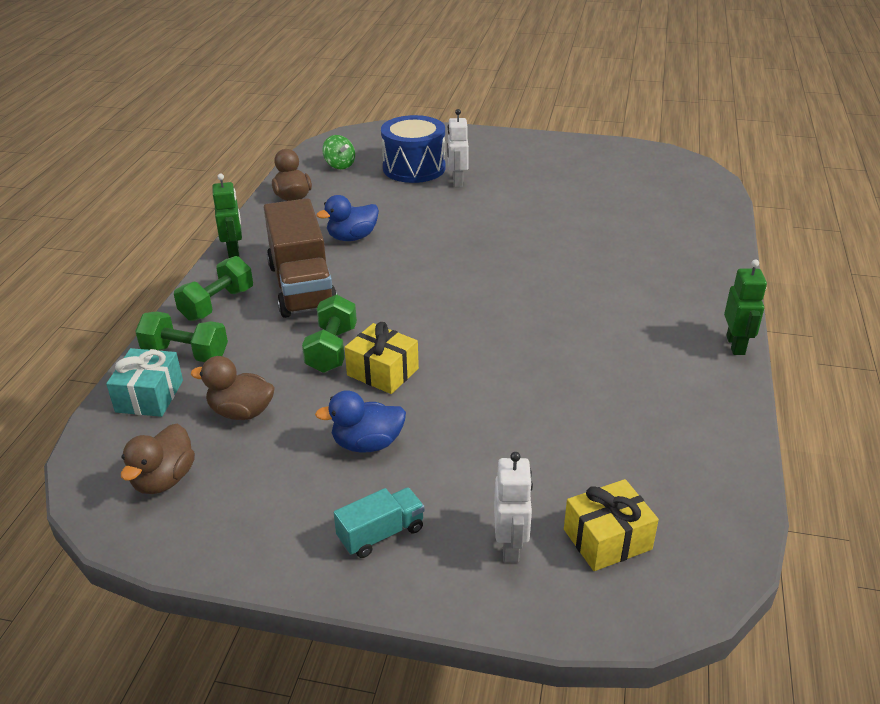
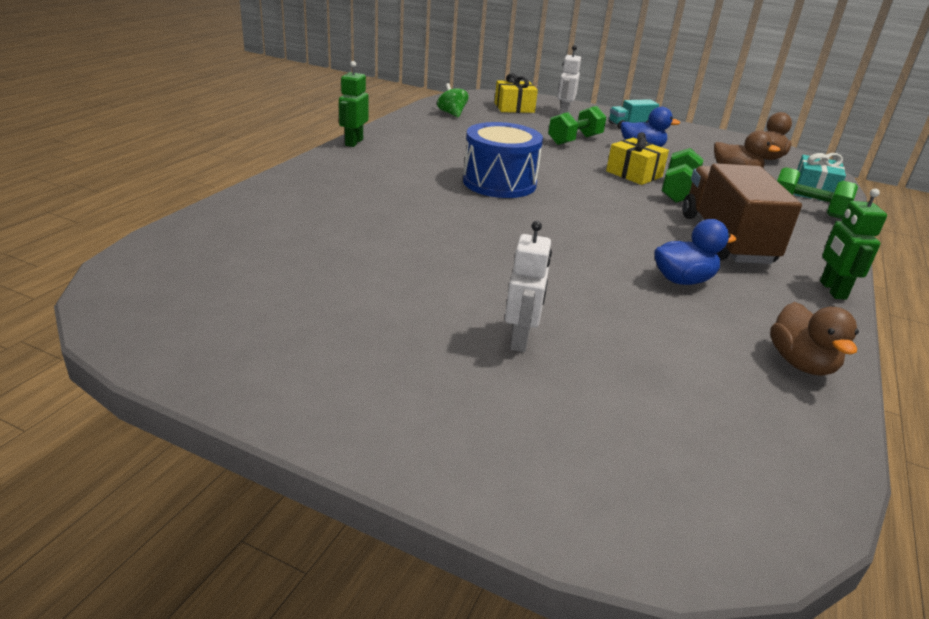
camera: 170 degrees left, 5 degrees down
(217, 304) = (807, 239): green dumbbell -> green dumbbell (575, 140)
(339, 165) = (743, 427): green spinning top -> green spinning top (452, 114)
(414, 168) = (592, 386): blue drum -> blue drum (499, 183)

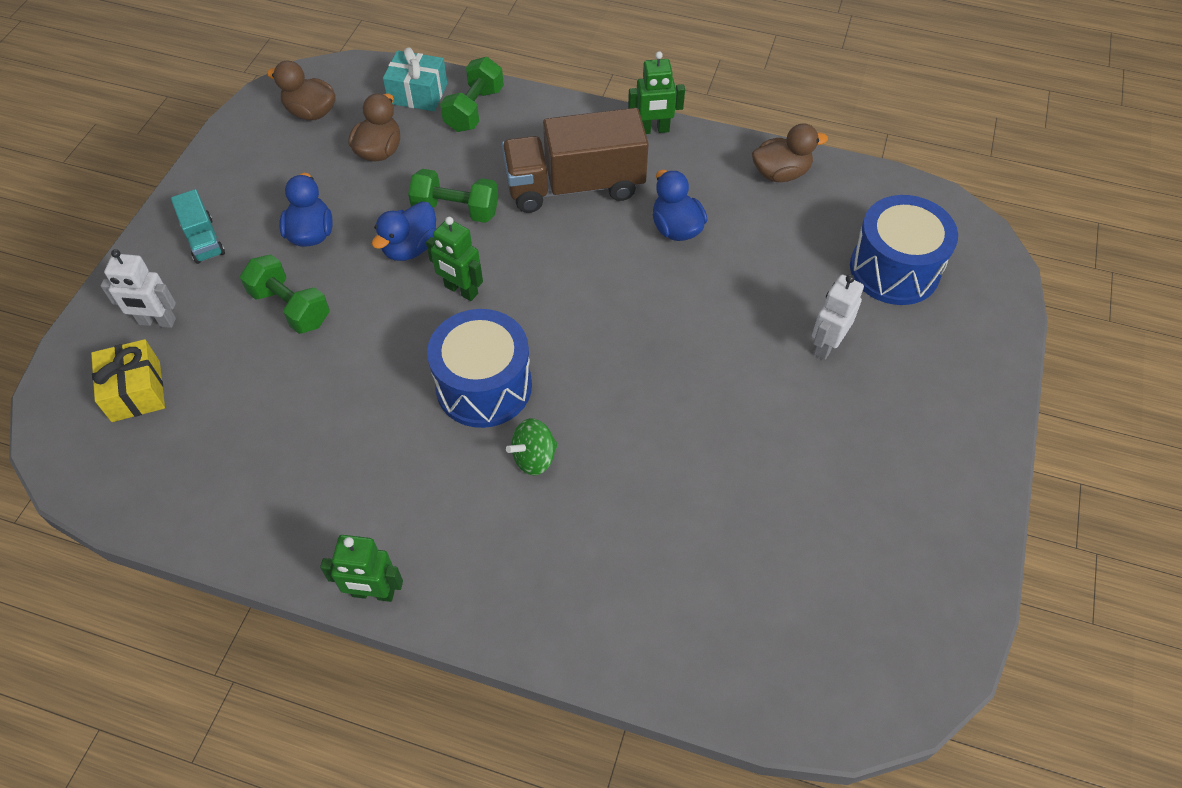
camera: 95 degrees left, 25 degrees up
(452, 114) = (189, 478): green spinning top -> green spinning top (534, 457)
(520, 339) = (826, 345): white robot -> white robot turned 60 degrees counterclockwise
(592, 185) = (461, 290): none -> green robot
(634, 174) = (410, 248): yellow gift -> blue duck
(645, 422) = (894, 269): none -> blue drum

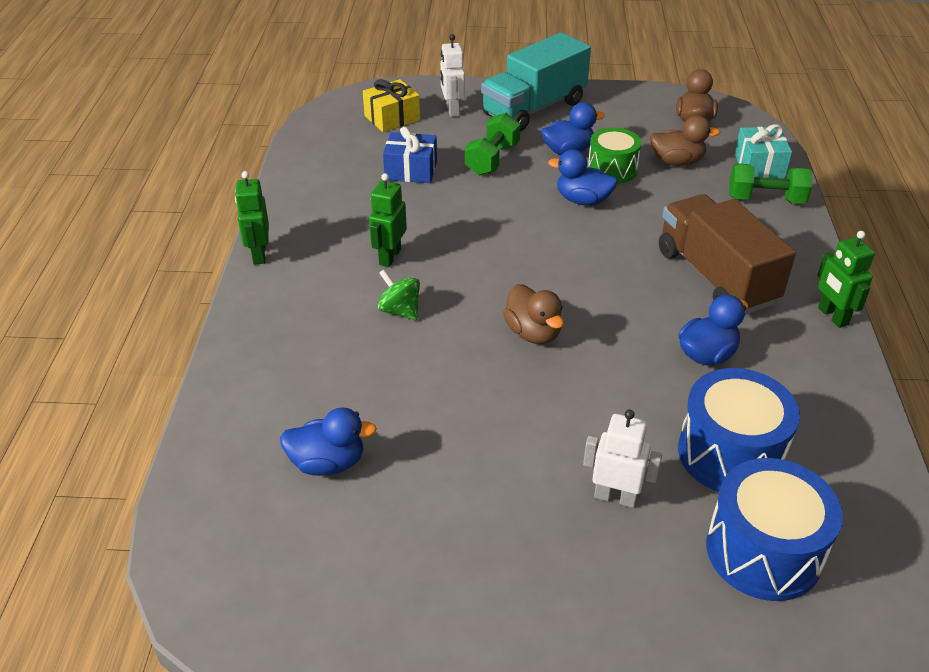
camera: 75 degrees right, 15 degrees down
(203, 240) = (534, 108): turquoise truck -> turquoise truck, size x2.05
(271, 394) = (411, 170): none -> blue gift
(366, 207) = (612, 169): none -> green drum
(456, 210) = (638, 215): green dumbbell -> none
(461, 290) = (553, 236): green robot -> green robot (389, 257)
(484, 386) = (460, 269): blue drum -> blue drum (730, 454)
(743, 564) = (328, 463): none -> blue duck
(780, 173) = (845, 426): brown duck -> brown duck (533, 333)

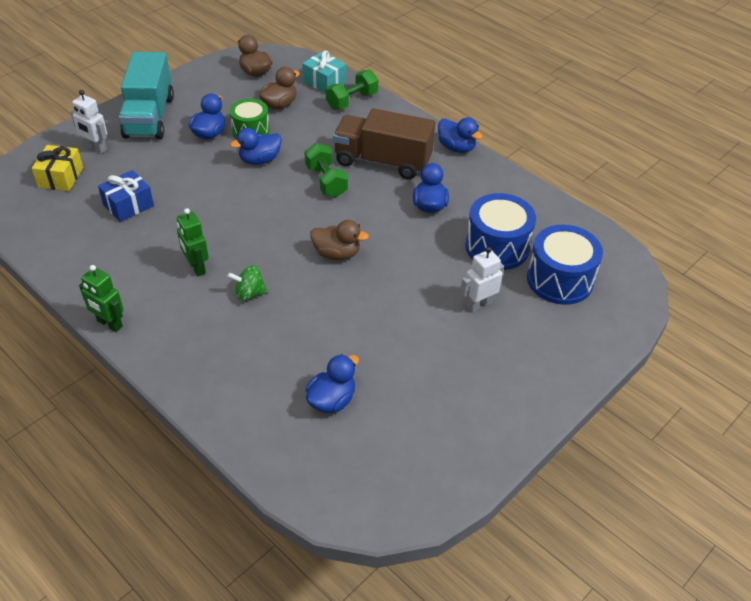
camera: 50 degrees left, 5 degrees up
(492, 159) = (170, 166): green dumbbell -> green dumbbell (326, 181)
(832, 316) = (456, 147): green robot -> blue duck

